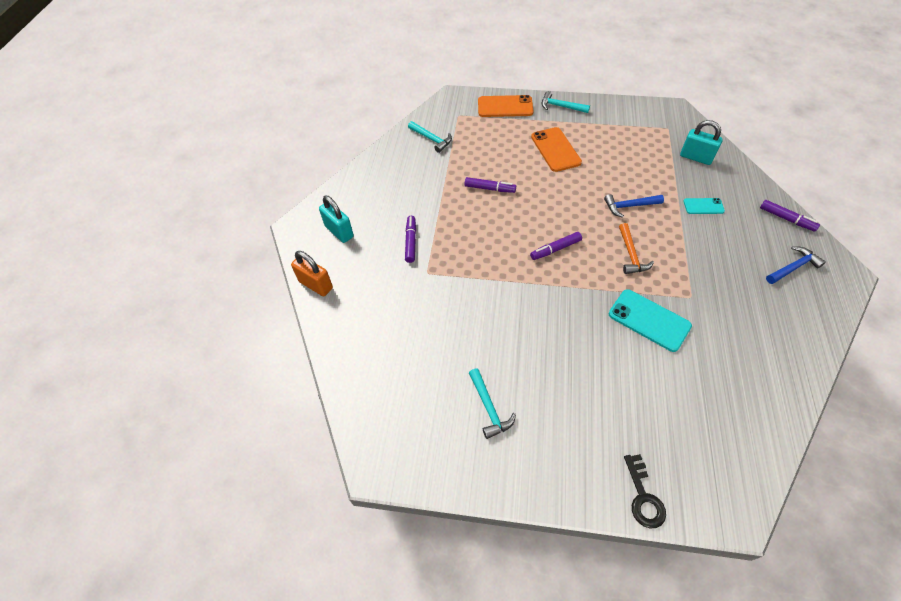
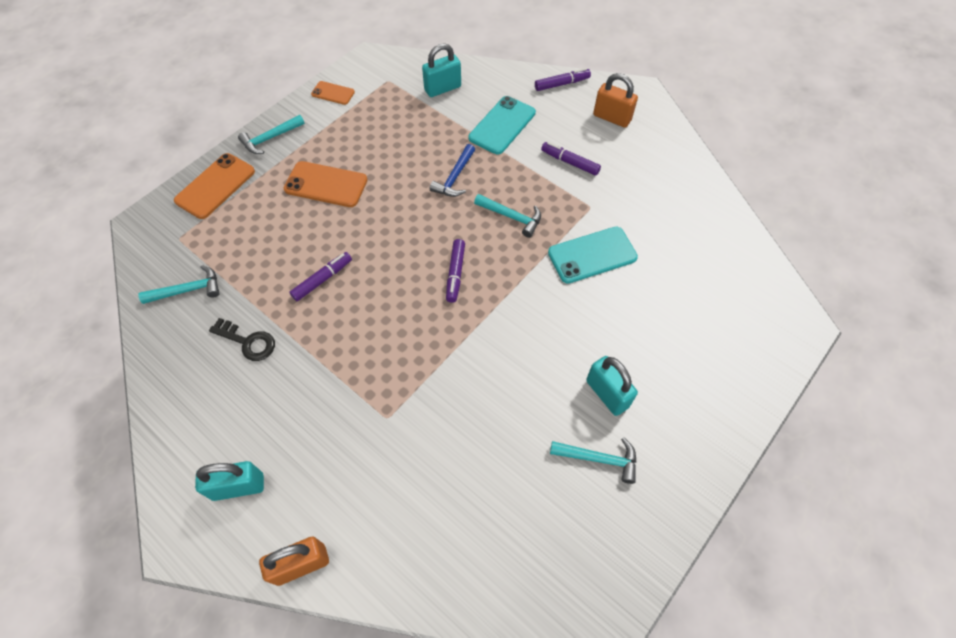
camera: 60 degrees left, 5 degrees up
(411, 242) = (327, 409): purple marker -> purple marker (569, 162)
(542, 388) = (607, 394): none -> turquoise padlock
(626, 110) = (333, 93): none -> orange phone
(631, 255) = (511, 217): orange hammer -> turquoise hammer
(643, 496) = (757, 383): black key -> black key (248, 341)
(703, 206) = (502, 125): turquoise phone -> turquoise phone, size x1.75
(793, 267) = (611, 118): blue hammer -> orange padlock

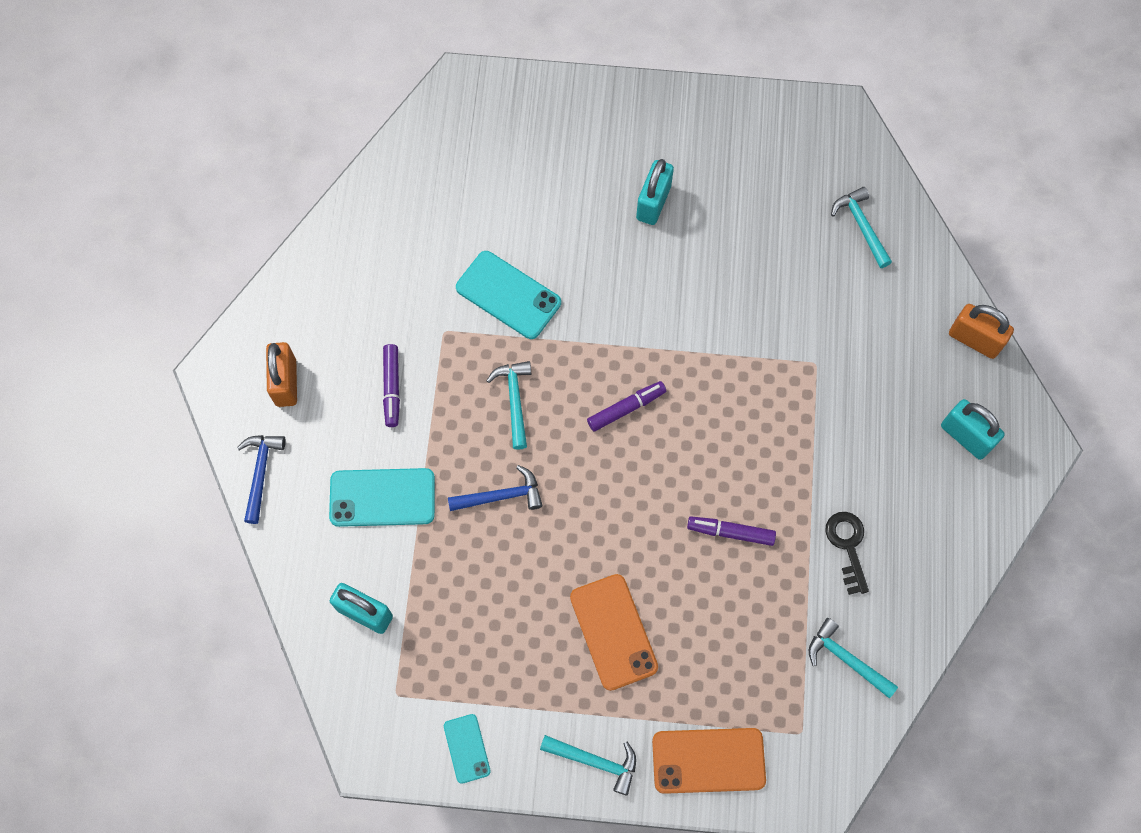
camera: 125 degrees left, 10 degrees up
(333, 93) = (467, 748): orange phone -> turquoise phone
(562, 84) = (260, 473): purple marker -> blue hammer
(599, 459) = (717, 178): turquoise hammer -> turquoise hammer (861, 226)

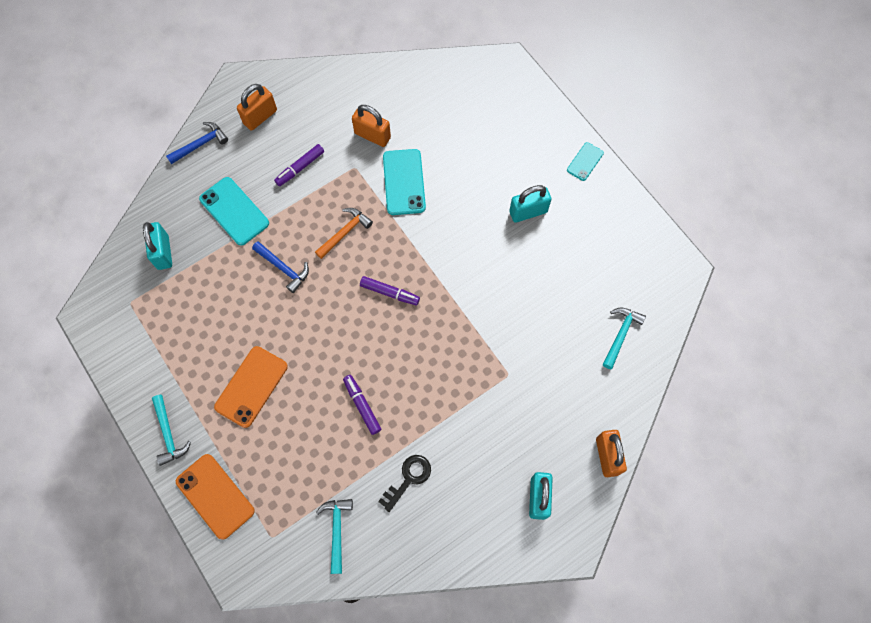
camera: 50 degrees right, 0 degrees up
(421, 283) = (372, 135): none -> orange padlock
(467, 748) = (126, 361): turquoise phone -> turquoise phone (585, 161)
(514, 400) = (345, 232): turquoise hammer -> orange hammer

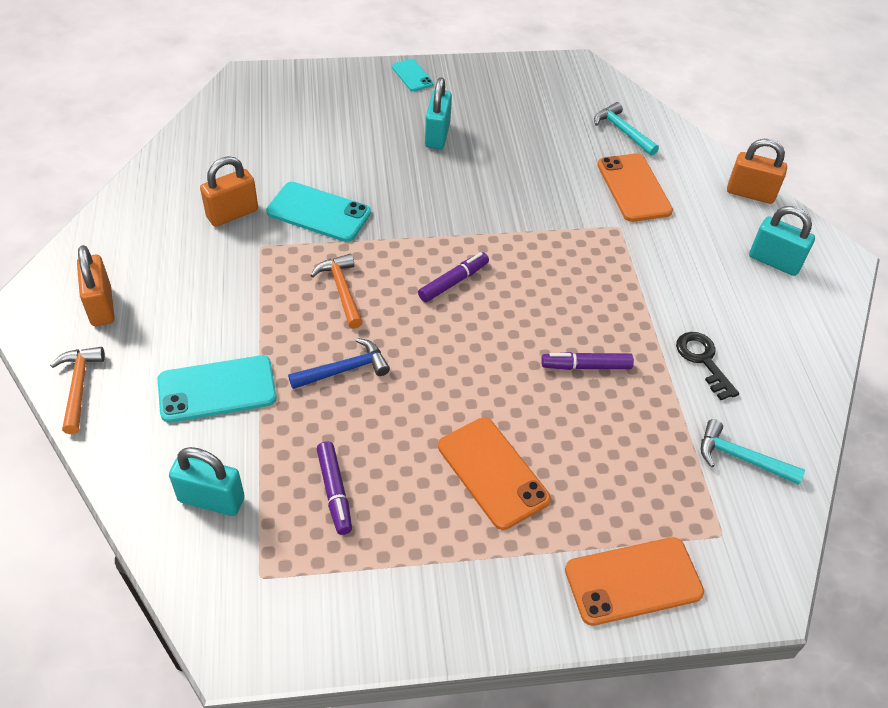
camera: 65 degrees left, 20 degrees down
(168, 434) = (507, 606): turquoise hammer -> none
(200, 144) = (79, 386): blue hammer -> orange hammer
(300, 168) = (214, 296): purple marker -> purple marker (335, 492)
(558, 368) = (634, 188): none -> orange phone

